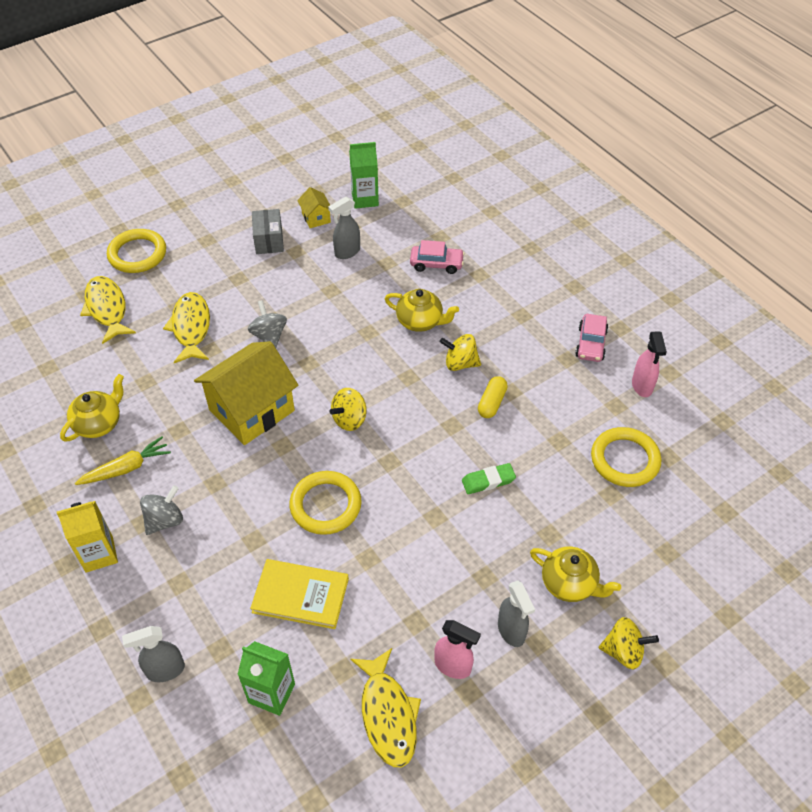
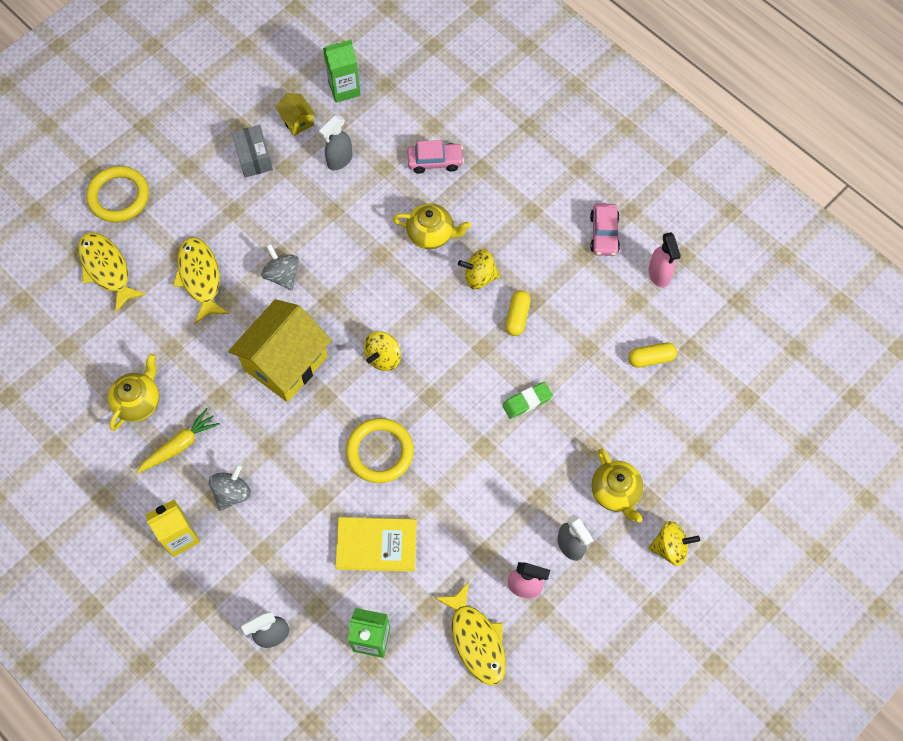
camera: 10 degrees left, 15 degrees up
(569, 584) = (615, 492): yellow teapot -> yellow teapot turned 45 degrees clockwise
(625, 460) = (651, 358): yellow ring -> yellow capsule

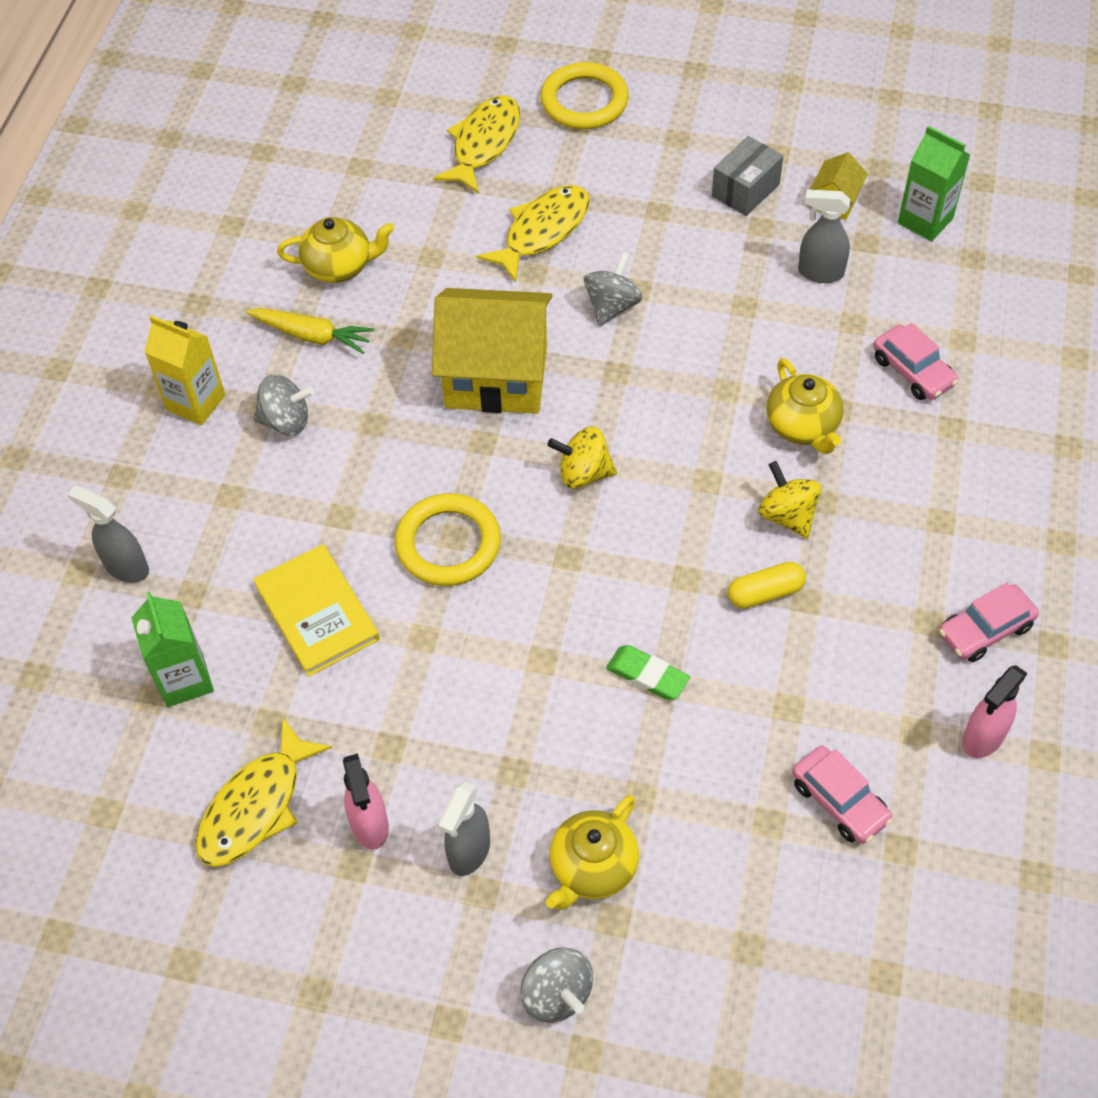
camera: 60 degrees right, 10 degrees down
(651, 358) = (839, 801): yellow capsule -> pink car
(670, 548) = (557, 994): yellow spinning top -> grey spinning top

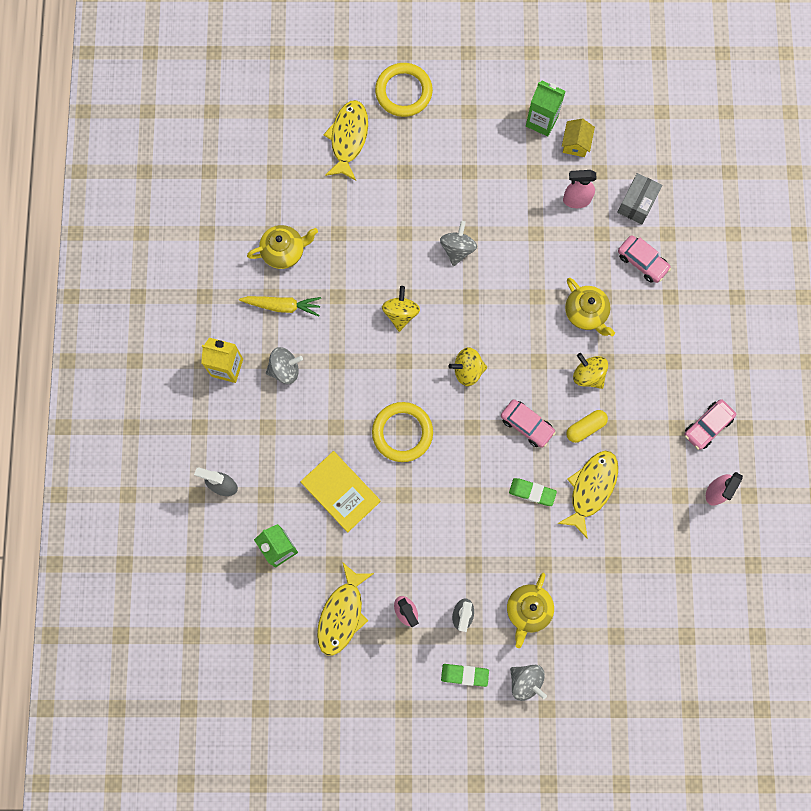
camera: 15 degrees left, 20 degrees up
(445, 957) = (464, 675): none -> green eraser
(496, 376) = (400, 313): yellow house -> yellow spinning top
(542, 231) = (402, 201): yellow fish -> yellow fish (591, 489)
(745, 190) = (519, 145): grey box -> grey box (637, 203)
(820, 273) = (576, 200): grey spray bottle -> pink spray bottle
(839, 801) = (647, 545): pink car -> pink car (527, 425)
(925, 220) = (632, 148): green carton -> green carton (541, 121)

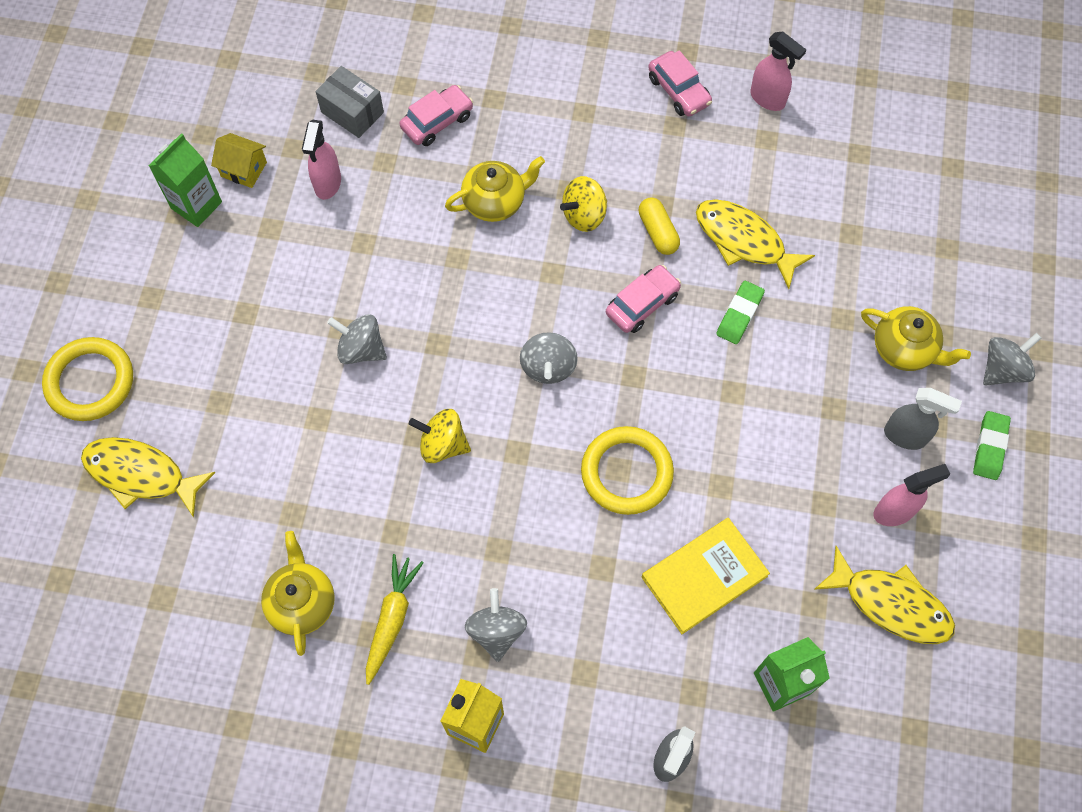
camera: 80 degrees left, 10 degrees down
(467, 370) = (548, 367): yellow spinning top -> grey spinning top

